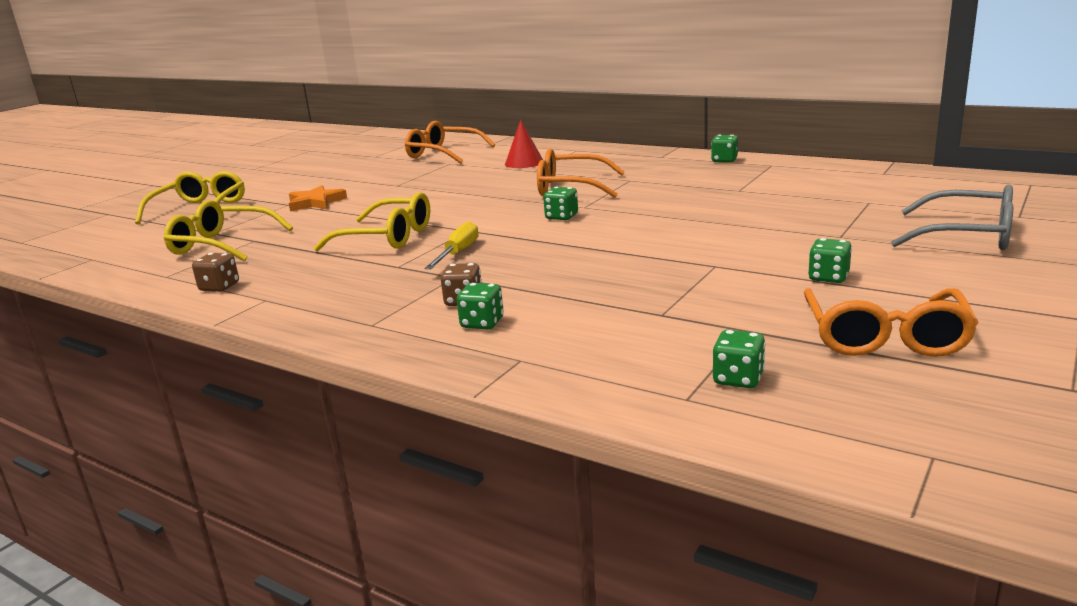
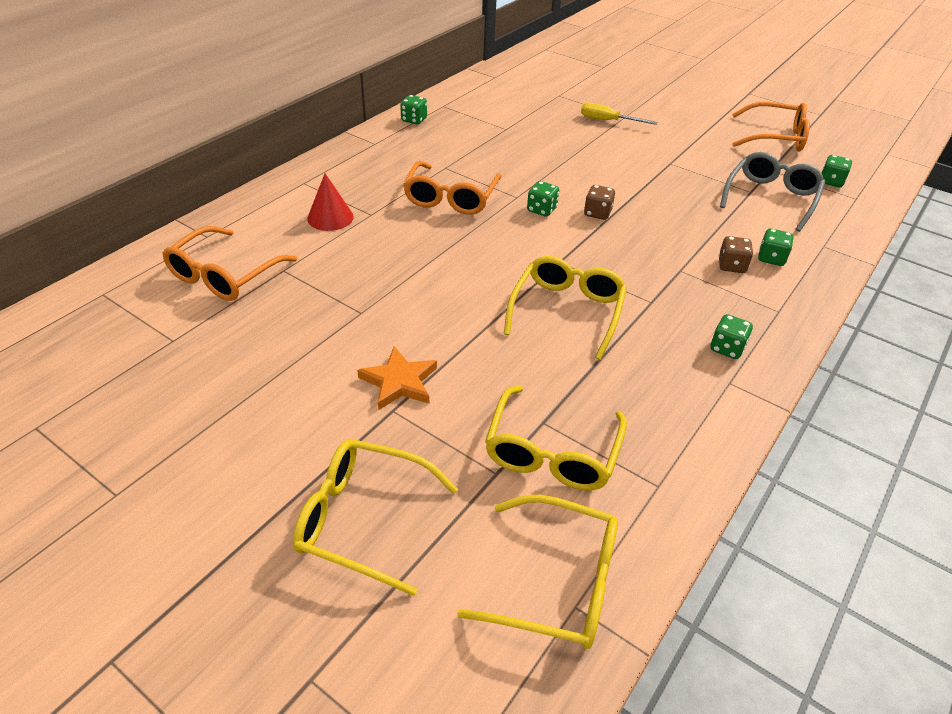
camera: 90 degrees left, 20 degrees up
(113, 253) = (557, 582): none -> yellow glasses
(219, 287) = (696, 425): brown dice -> brown dice (597, 213)
(458, 253) = (623, 267): yellow screwdriver -> yellow screwdriver (608, 121)
(828, 277) = (694, 134): green dice -> green dice (727, 348)
(967, 235) = (633, 86): grey glasses -> grey glasses (771, 198)

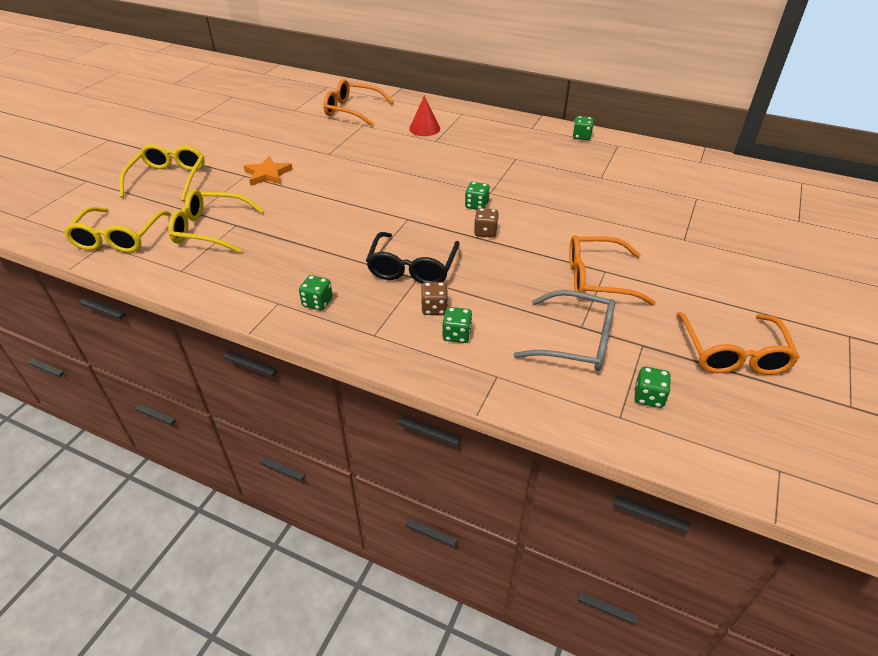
camera: 80 degrees right, 0 degrees up
(451, 198) = (472, 166): orange glasses -> orange glasses (597, 279)
(567, 311) = (347, 226): yellow glasses -> none
(608, 121) = (665, 229): yellow screwdriver -> none
(660, 270) = (412, 267): none -> black glasses

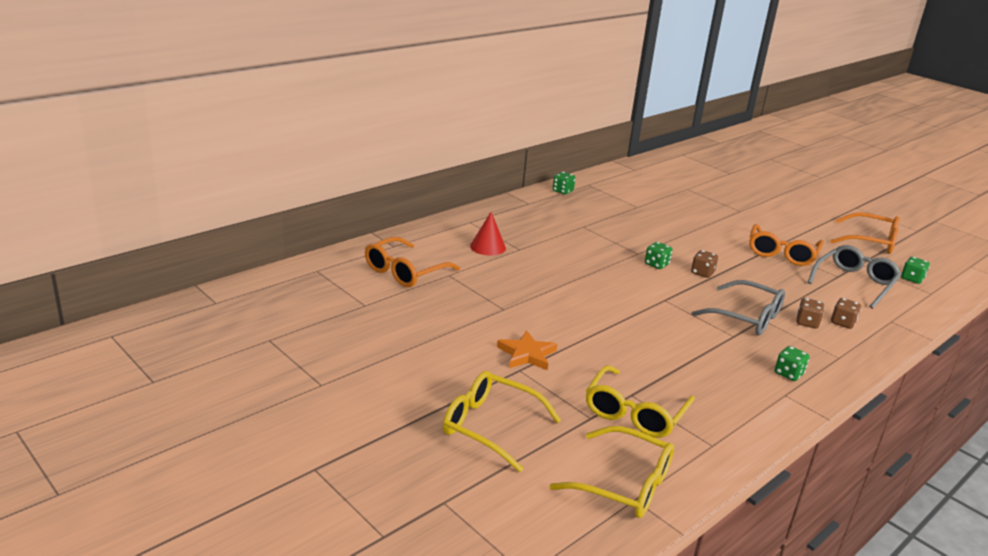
camera: 70 degrees left, 15 degrees down
(412, 267) = (746, 317): black glasses -> grey glasses
(457, 335) = (842, 323): green dice -> brown dice

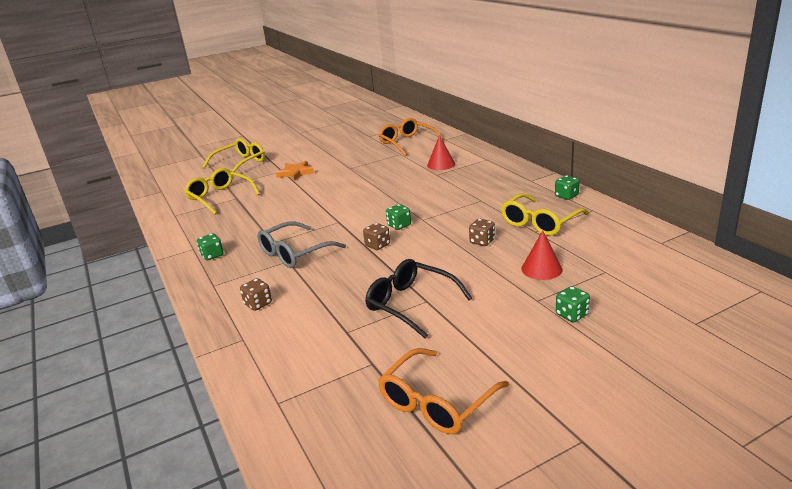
camera: 110 degrees right, 0 degrees up
(624, 484) = (172, 190): yellow glasses -> yellow glasses (540, 222)
(697, 207) = (541, 269): none -> red cone
(782, 253) = (411, 304): orange glasses -> black glasses
(807, 323) = (270, 283): brown dice -> brown dice (482, 241)
(854, 283) = (327, 340): grey glasses -> none
(912, 279) = (318, 400): green dice -> green dice (572, 315)

